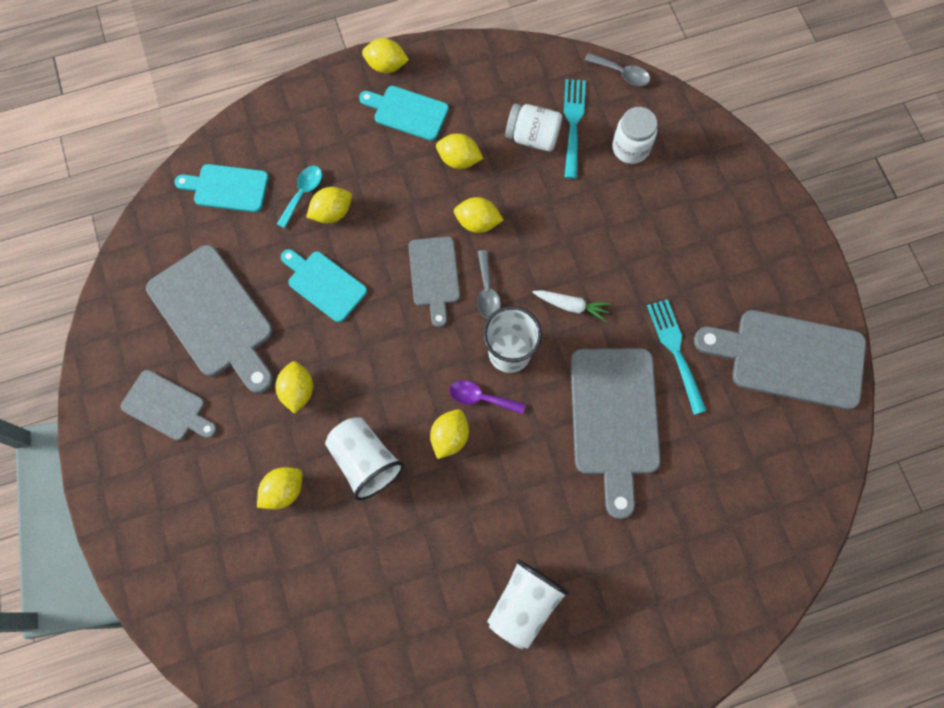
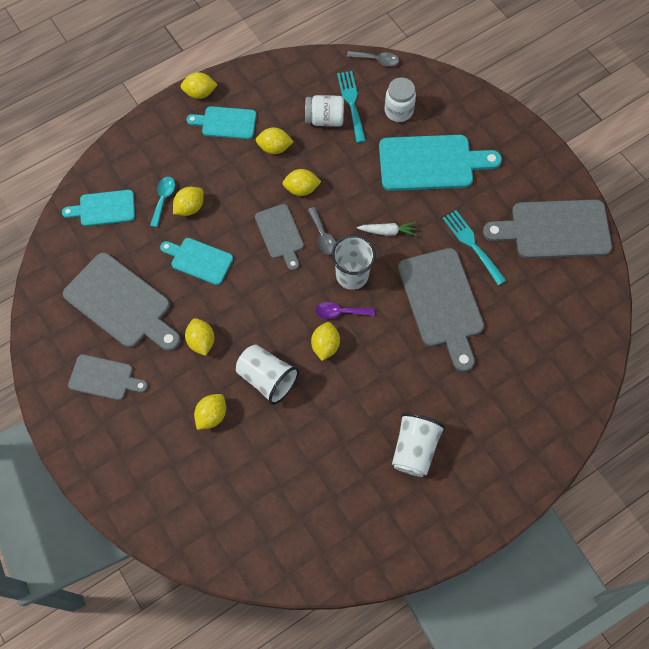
camera: 15 degrees left, 5 degrees down
(653, 228) = (431, 163): none -> turquoise cutting board

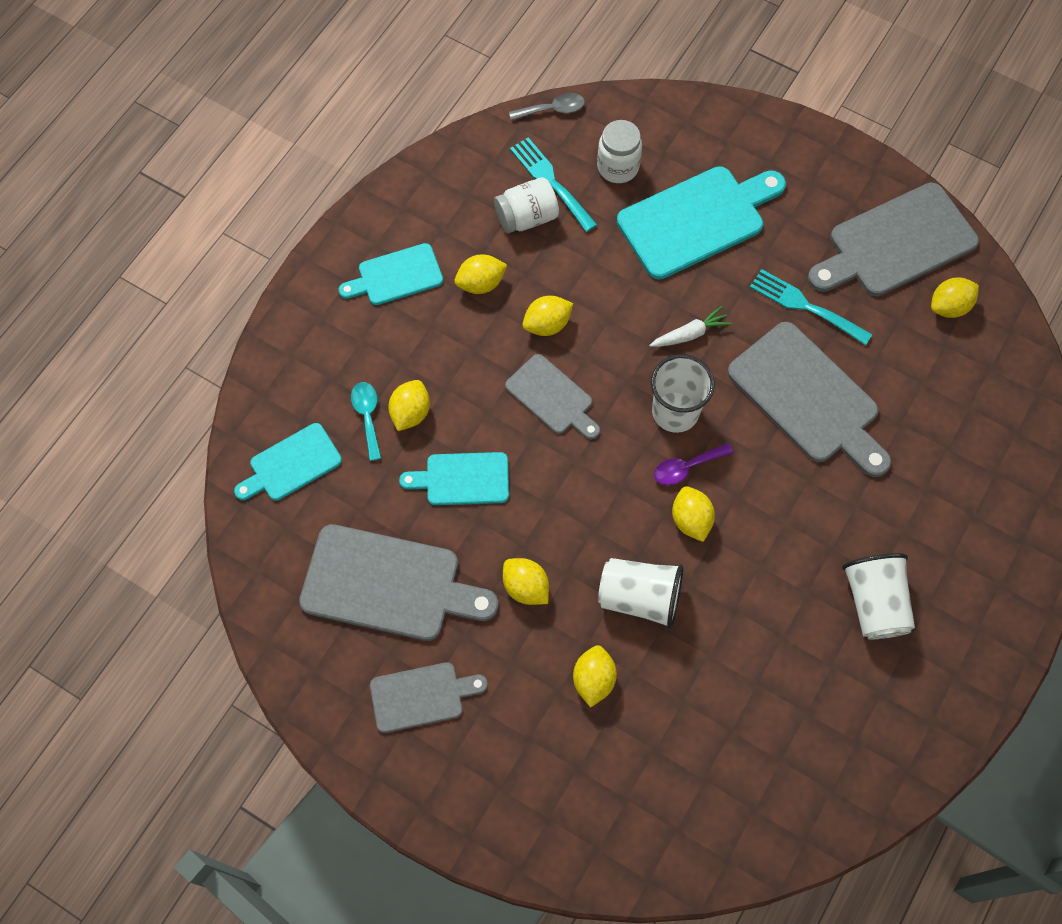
camera: 25 degrees left, 0 degrees up
(200, 93) = (338, 249): yellow lemon -> yellow lemon (949, 307)
(322, 236) = (609, 376): grey spoon -> none

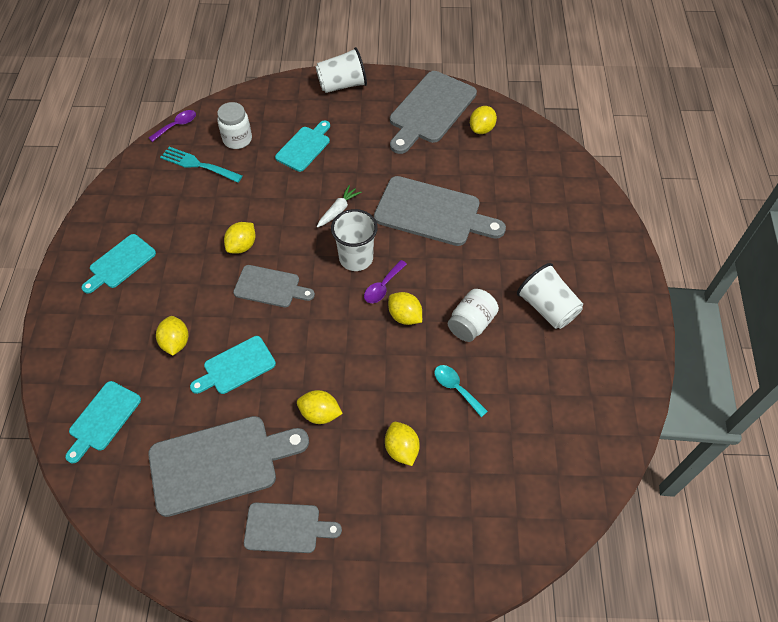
camera: 30 degrees left, 10 degrees down
(367, 416) = (145, 360): turquoise spoon -> turquoise spoon (456, 388)
(422, 696) = (286, 528): grey cutting board -> grey cutting board turned 45 degrees clockwise
(481, 283) = (183, 242): yellow lemon -> none
(527, 217) = (193, 191): white jar -> white jar (471, 324)
(552, 109) = (177, 126): grey spoon -> purple spoon
(639, 597) = (401, 380): white cup -> white cup (342, 85)
(697, 220) = (304, 147): turquoise cutting board -> turquoise cutting board, size x0.58
(805, 306) = (399, 164): turquoise fork -> none

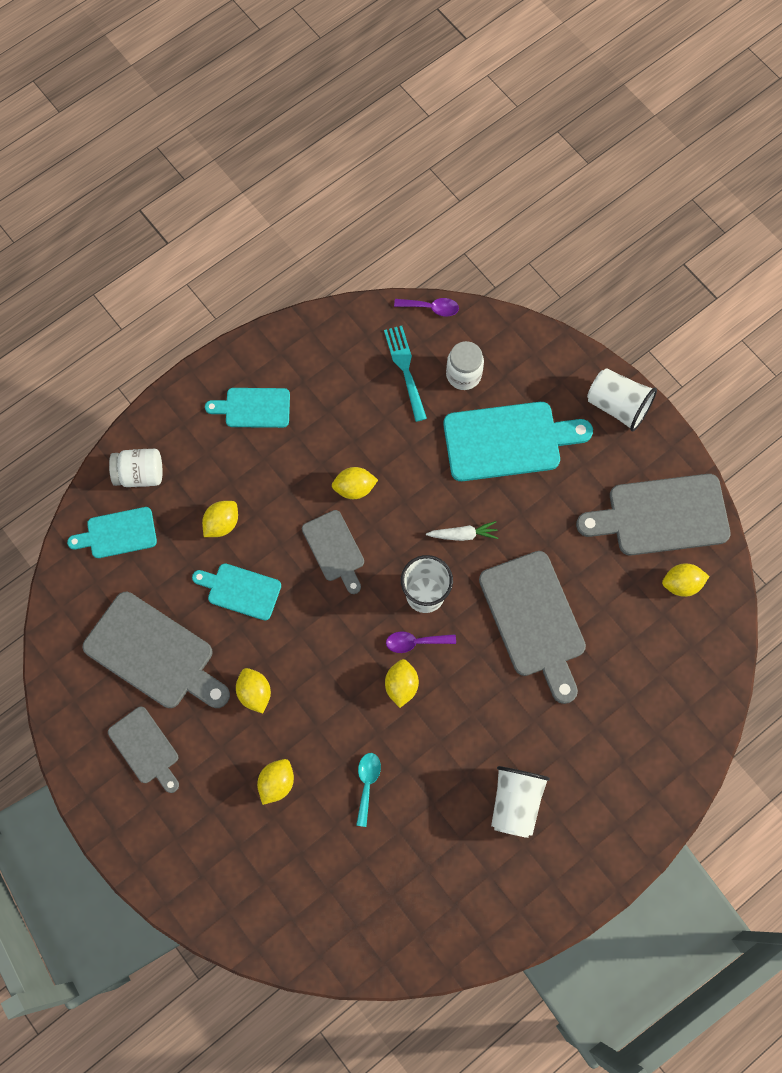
camera: 50 degrees right, 15 degrees up
(304, 147) = (508, 441): turquoise cutting board -> turquoise cutting board, size x1.73
(471, 324) = (441, 748): white jar -> white jar (140, 474)

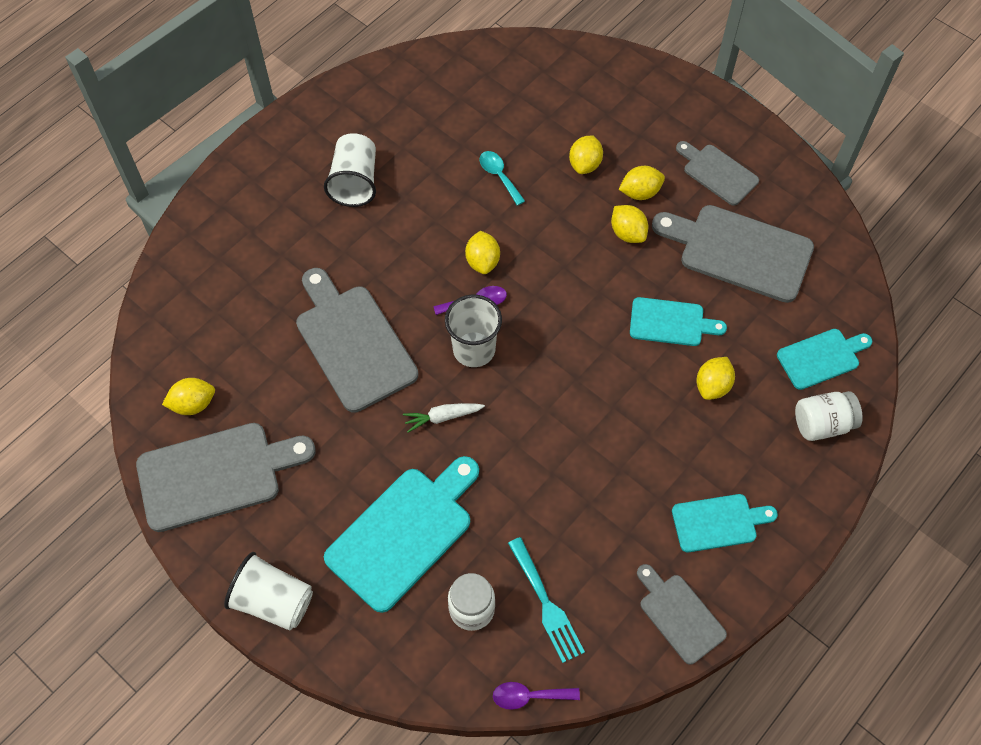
camera: 170 degrees right, 10 degrees down
(334, 549) = (582, 379): grey cutting board -> grey cutting board (679, 615)
(354, 488) = (575, 448): yellow lemon -> yellow lemon (640, 192)
(367, 784) = (499, 176): turquoise spoon -> turquoise spoon turned 150 degrees clockwise
(508, 441) = (404, 533): turquoise cutting board -> turquoise cutting board turned 150 degrees clockwise

